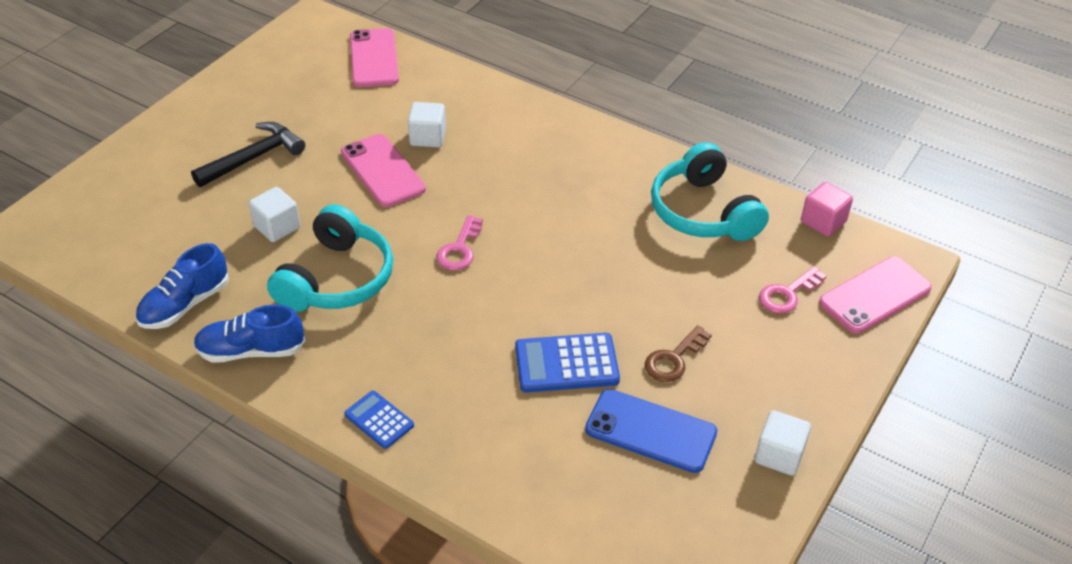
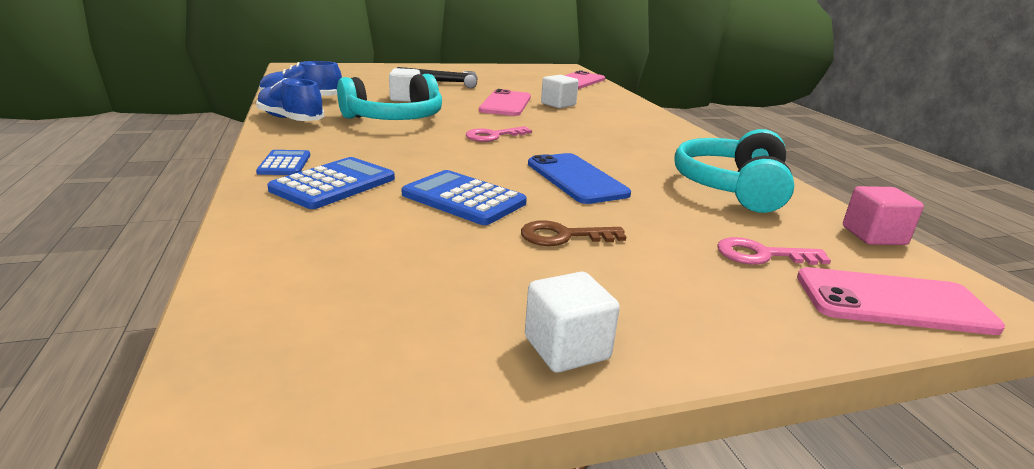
camera: 40 degrees right, 20 degrees down
(460, 416) = (334, 184): none -> blue calculator
(650, 431) = (458, 260): blue phone -> blue phone (576, 179)

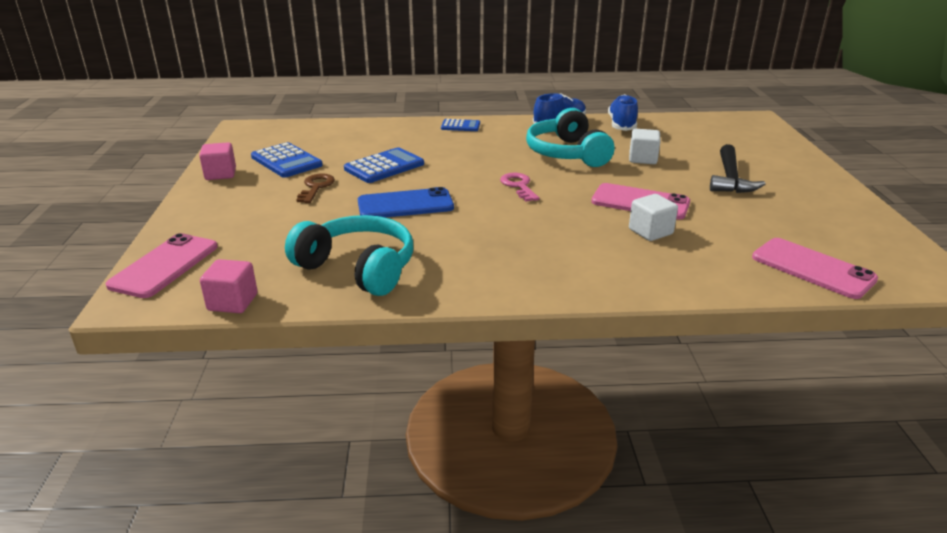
camera: 105 degrees right, 5 degrees up
(334, 184) = (421, 137): blue calculator -> blue calculator (286, 161)
(567, 348) = (220, 174): white cube -> pink cube
(761, 255) = (247, 242): pink key -> none

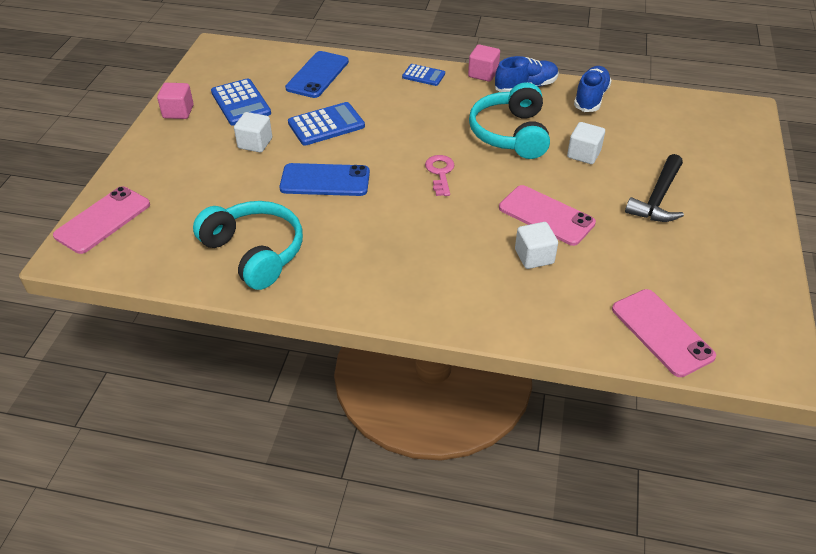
camera: 15 degrees right, 15 degrees up
(233, 302) = (143, 272): pink cube -> pink cube (483, 74)
(316, 187) = (255, 143): brown key -> white cube
(356, 135) = (317, 75): none -> blue phone

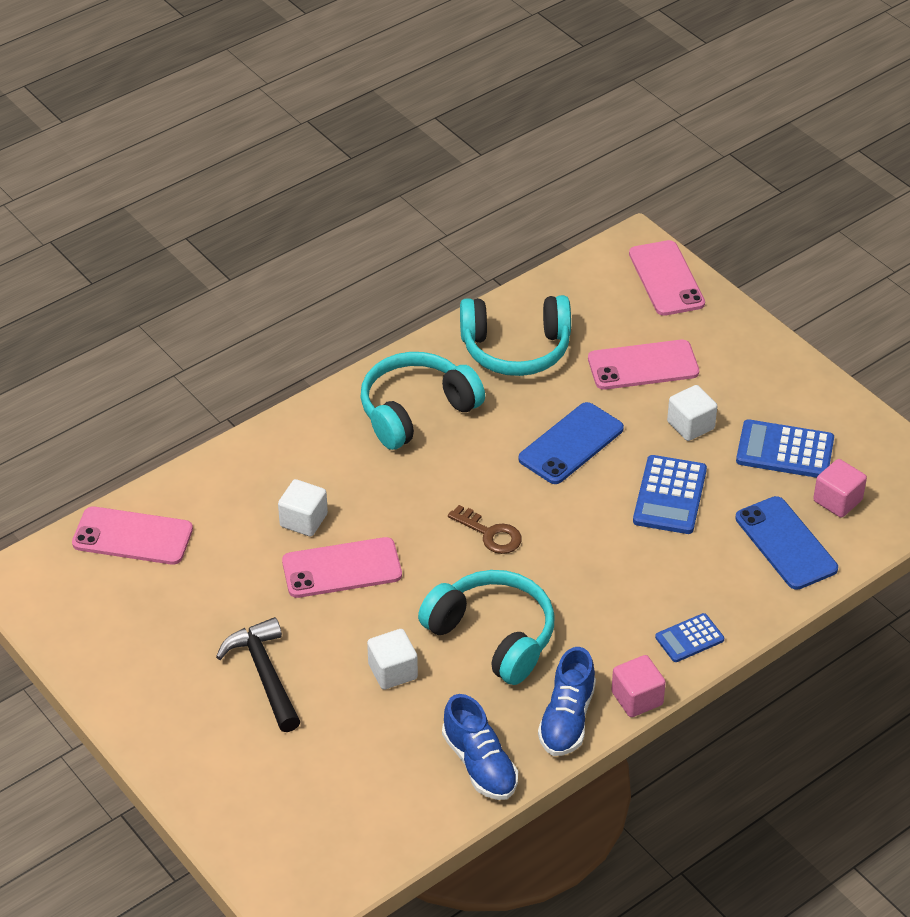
camera: 130 degrees right, 0 degrees up
(178, 112) = (814, 395): pink cube -> pink cube (837, 500)
(215, 187) = (643, 365): none -> pink phone
(372, 265) = (416, 411): none -> turquoise headphones
(440, 173) = (490, 534): pink key -> brown key

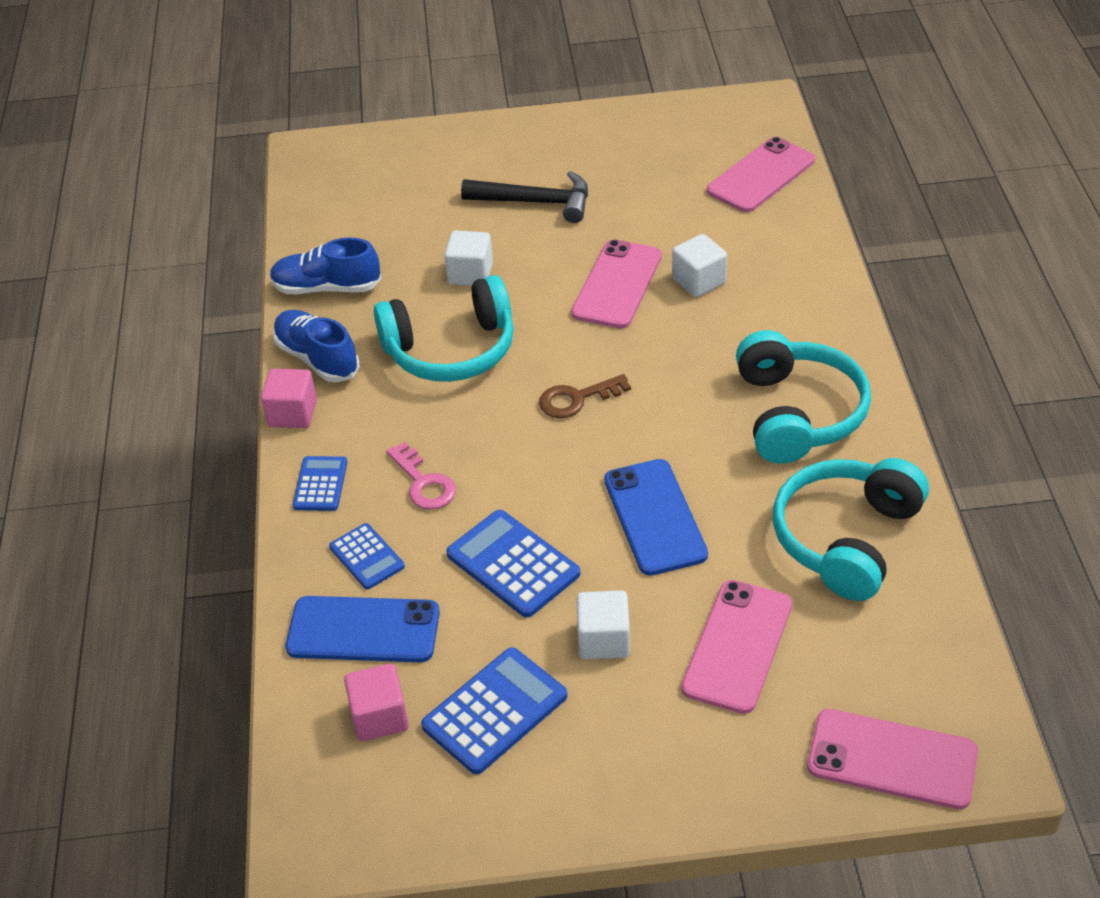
camera: 125 degrees right, 0 degrees up
(640, 579) = (424, 483): none -> pink key
(729, 575) = (366, 557): none -> blue calculator

